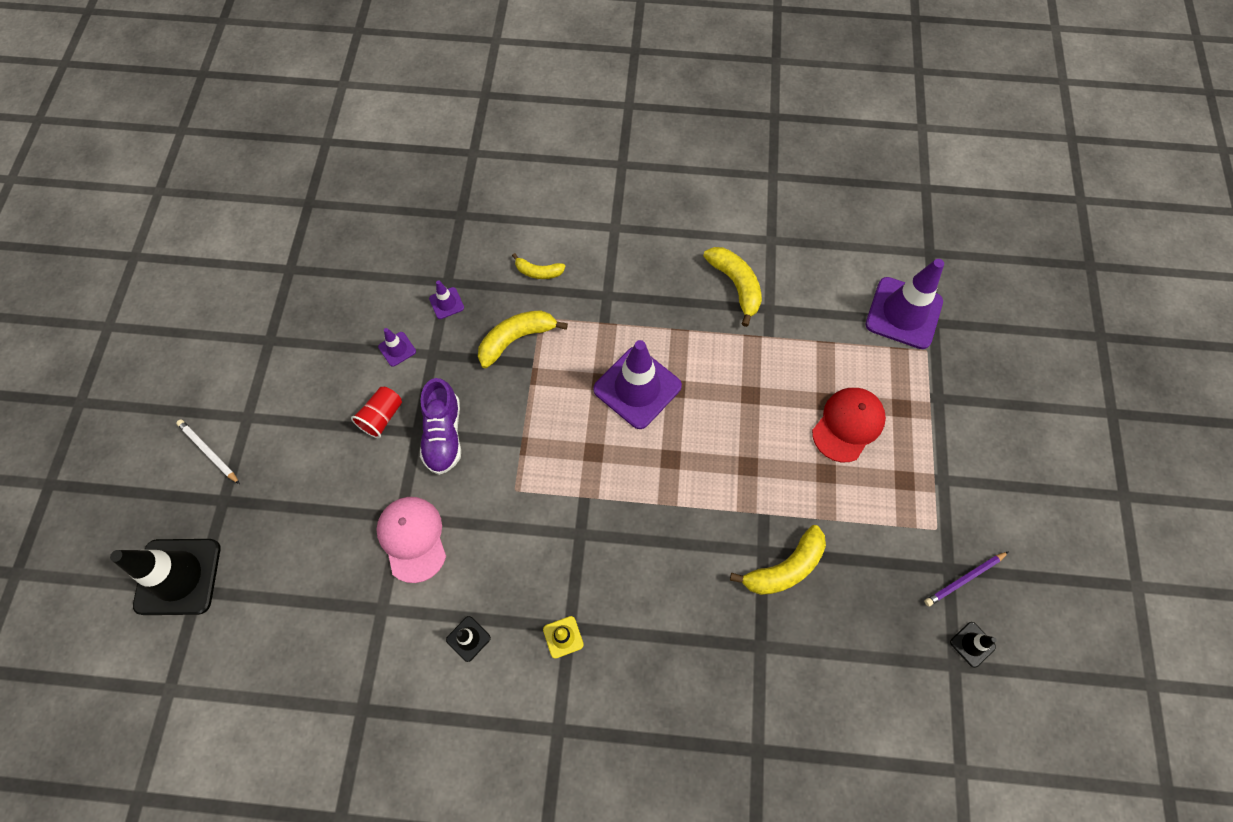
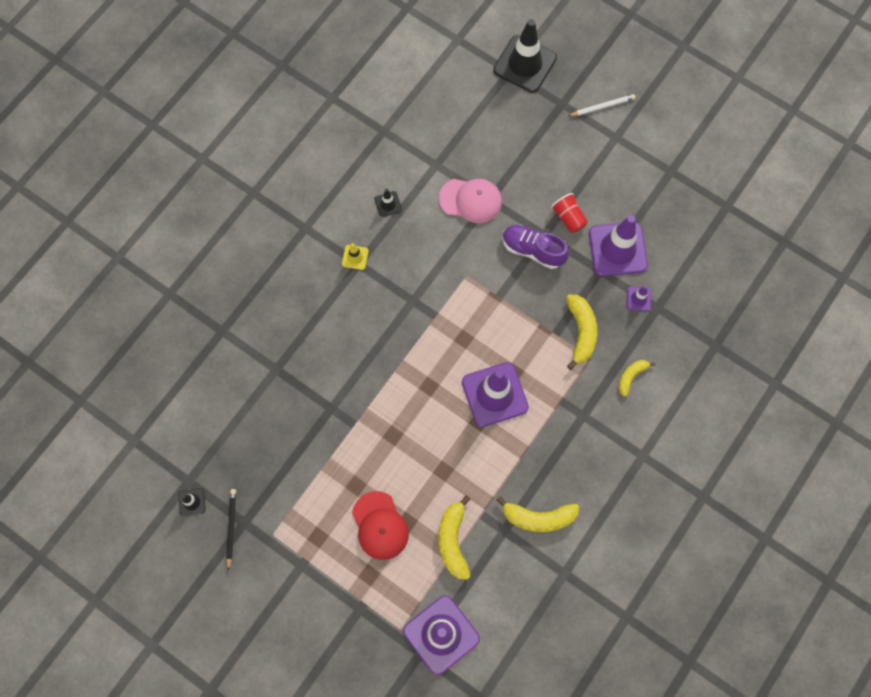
camera: 120 degrees right, 5 degrees up
(397, 349) = (617, 249): purple traffic cone -> purple traffic cone, size x2.26
(785, 568) = (312, 415): yellow banana -> yellow banana (453, 541)
(964, 579) = (231, 528): purple pencil -> black pencil

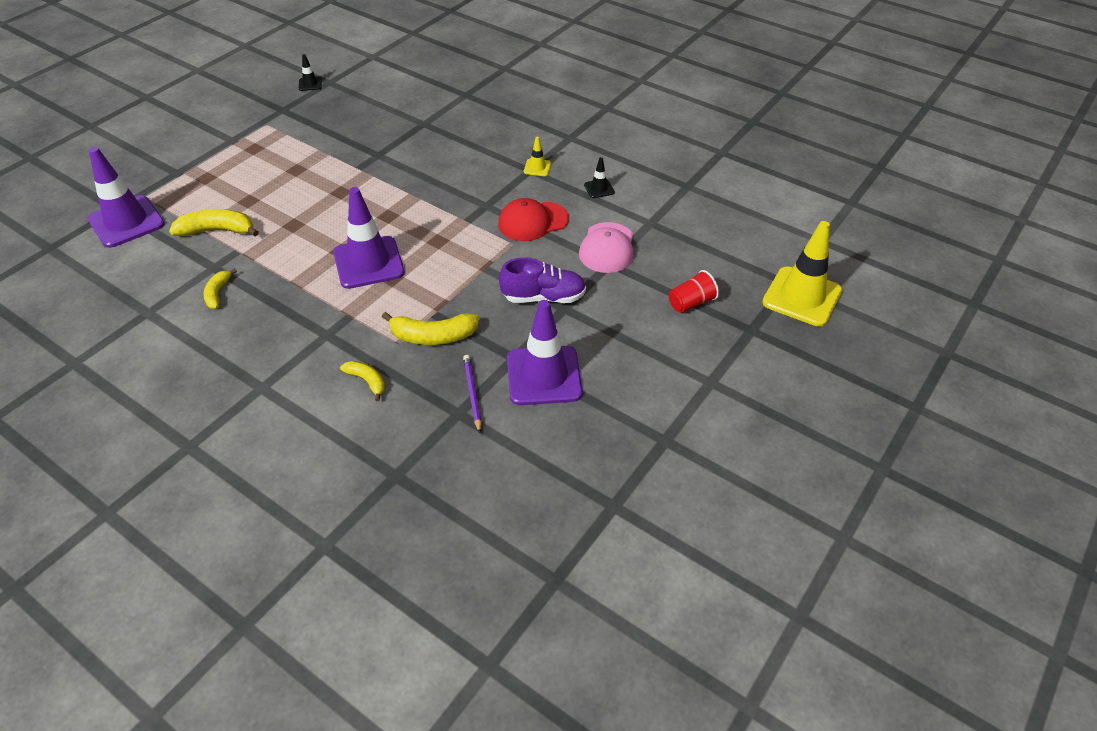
camera: 90 degrees right, 25 degrees down
(231, 528) = (280, 103): black pencil -> none
(380, 525) = (251, 184): red cap -> red cap (533, 221)
(525, 64) = (802, 297): black traffic cone -> yellow traffic cone
(533, 250) = (543, 297): purple shoe -> purple shoe turned 60 degrees clockwise
(538, 518) = (218, 293): yellow banana -> yellow banana, size x0.60
(568, 218) = (587, 330): red cup -> red cup (691, 303)
(602, 107) = (755, 369): white pencil -> none
(638, 299) = (472, 394): purple traffic cone -> purple pencil

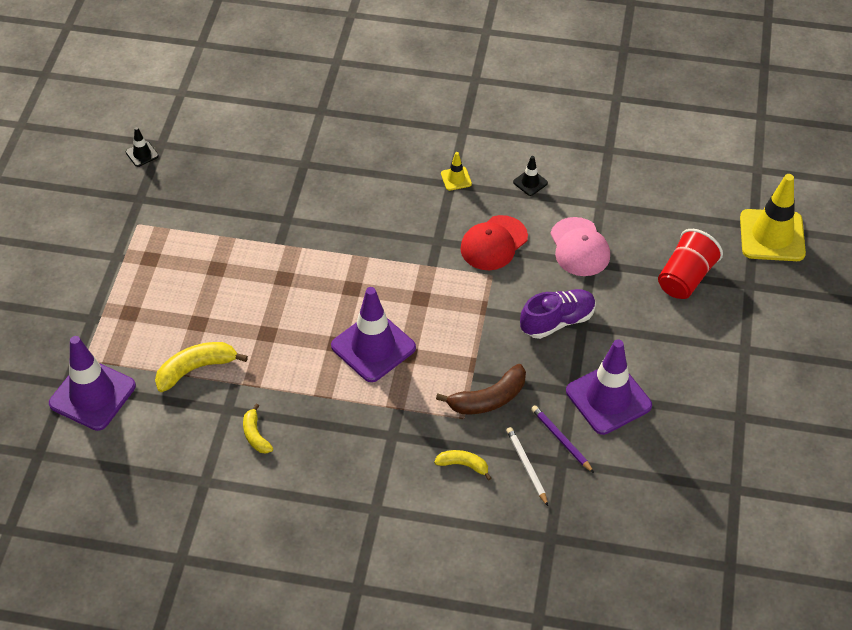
camera: 25 degrees left, 5 degrees up
(423, 404) = (526, 466): none -> white pencil
(433, 336) = (488, 399): yellow banana -> brown banana
(691, 303) = (685, 278): red cup -> red cup, size x1.51

